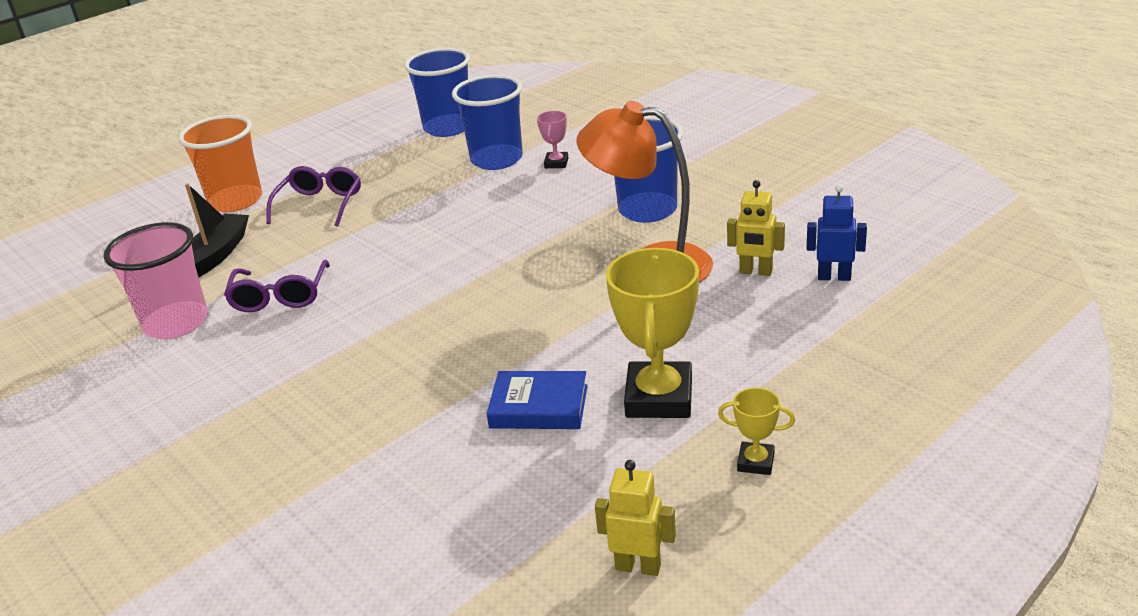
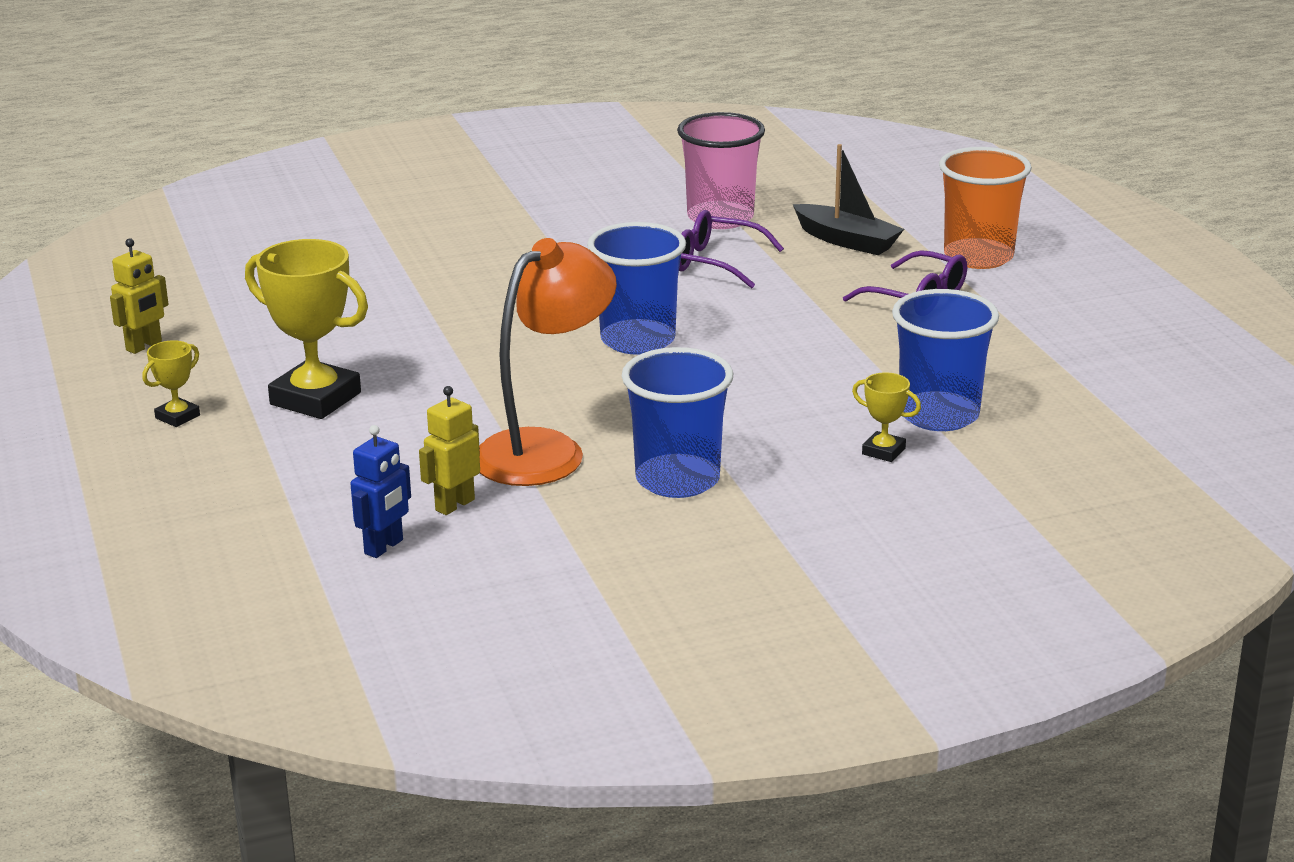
camera: 110 degrees right, 5 degrees down
(448, 128) = (1088, 400): blue cup -> blue cup (638, 340)
(539, 407) = (376, 346): blue book -> none
(556, 163) = (883, 451): pink trophy -> yellow trophy

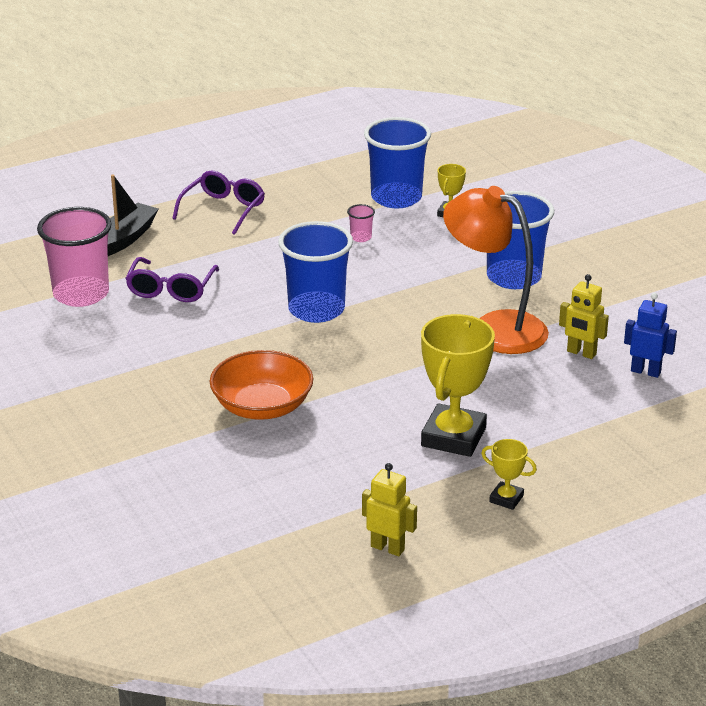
camera: 100 degrees left, 5 degrees up
(440, 299) = (262, 406): none -> orange bowl
(821, 380) = (361, 237): none -> pink cup
(978, 257) = (149, 190): orange cup -> none

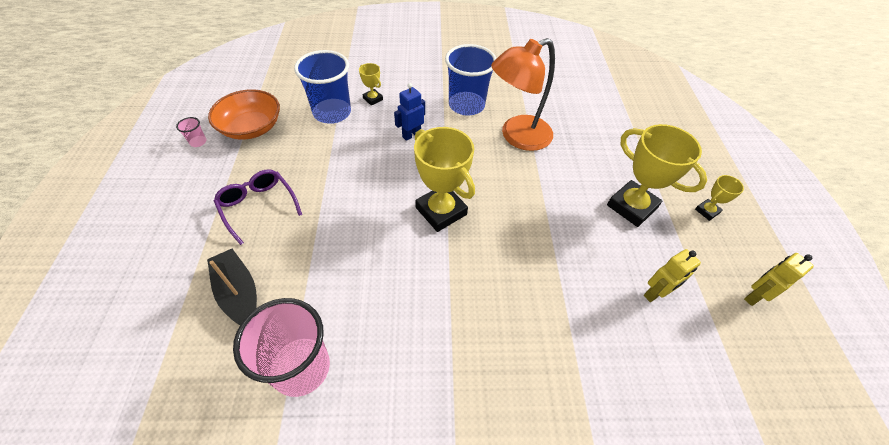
camera: 65 degrees left, 20 degrees up
(171, 289) = (347, 291): purple glasses -> none
(262, 406) = (553, 298): orange bowl -> orange bowl (251, 128)
(316, 310) = (441, 211): blue cup -> yellow trophy
(361, 237) = (366, 149): pink cup -> pink cup (198, 142)
(581, 353) = (563, 115): yellow robot -> yellow robot (655, 294)
(645, 371) = (594, 100): blue robot -> blue robot (411, 135)

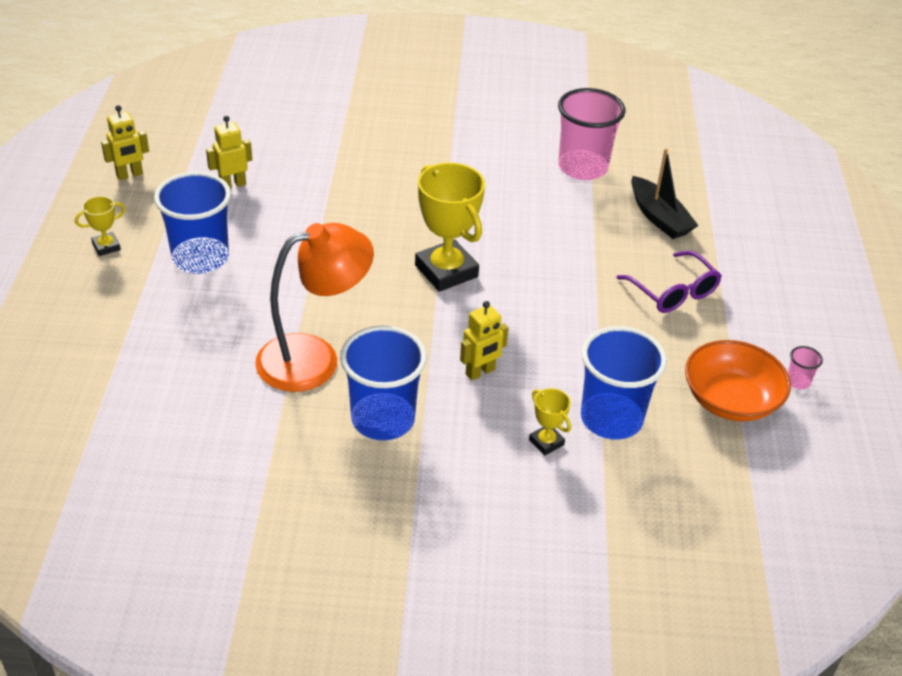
camera: 175 degrees left, 10 degrees down
(411, 135) = (480, 372): blue robot -> yellow robot
(631, 206) = (200, 258): yellow trophy -> blue cup

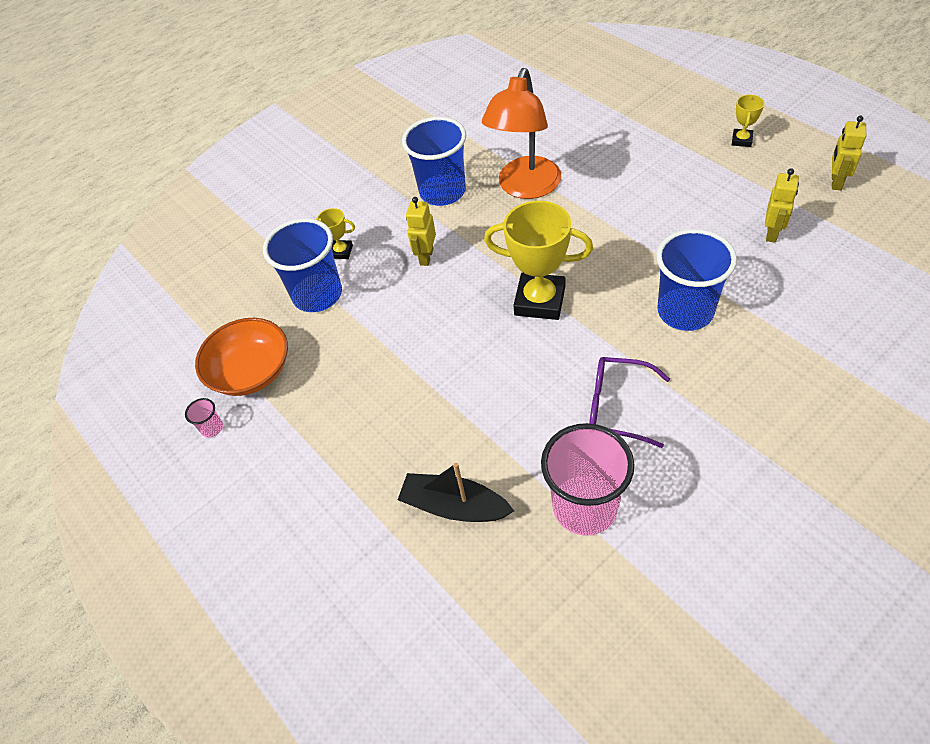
camera: 145 degrees right, 10 degrees up
(200, 258) = (685, 179): blue cup -> blue cup (685, 311)
(673, 292) = (366, 430): purple glasses -> purple glasses (617, 406)

